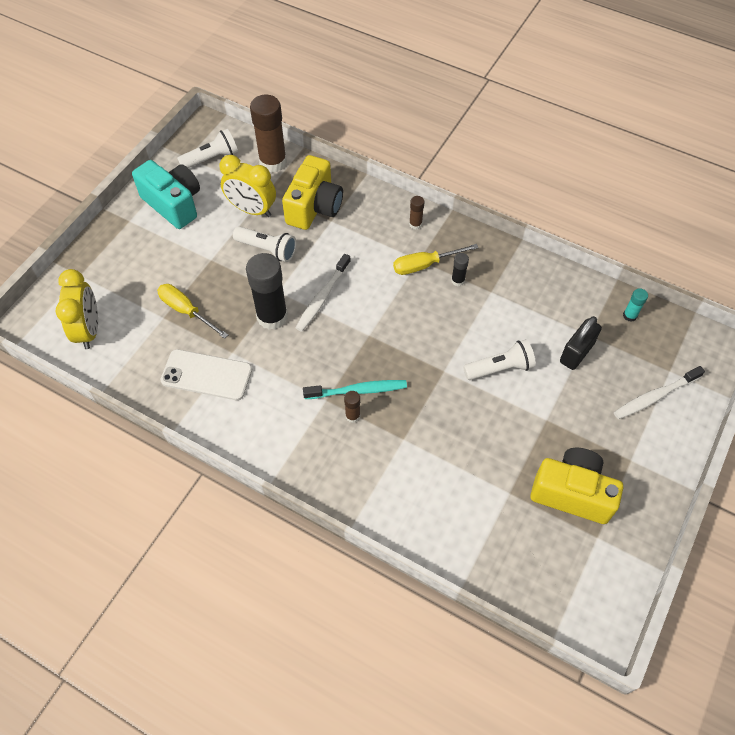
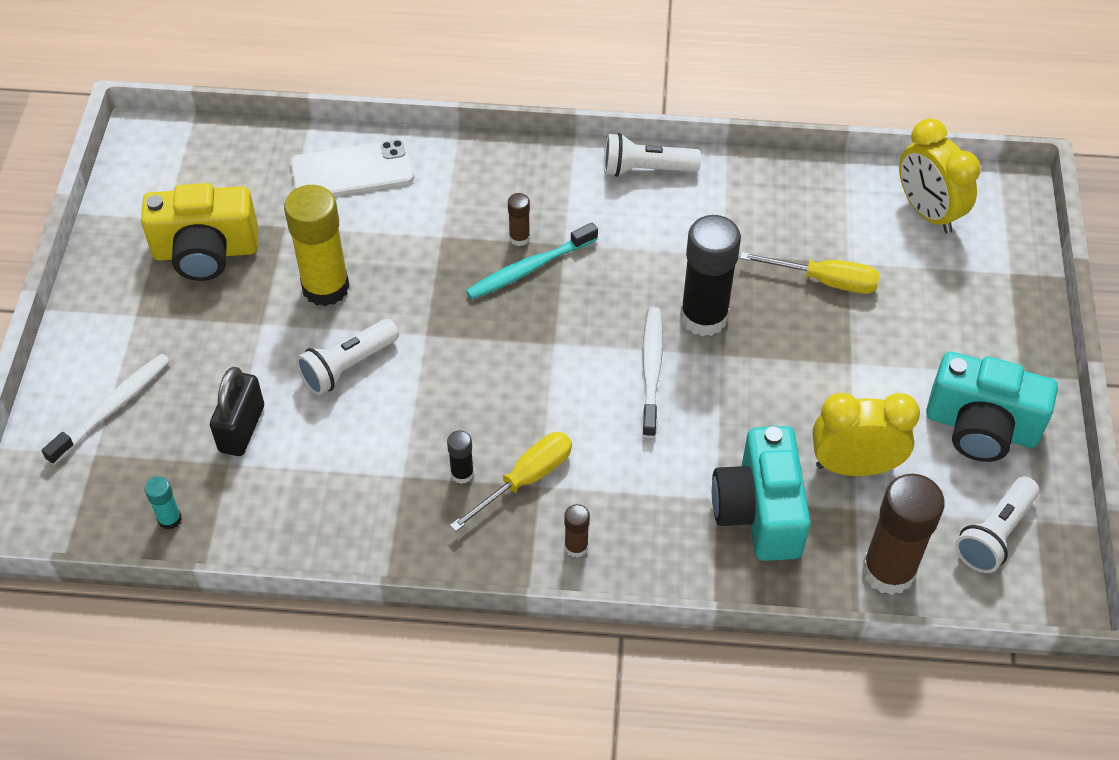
camera: 155 degrees right, 5 degrees down
(206, 375) = (734, 216): white phone -> white phone (352, 171)
(267, 249) = (781, 410): white flashlight -> white flashlight (646, 169)
(314, 207) = (759, 511): yellow camera -> turquoise camera
(496, 430) = (325, 287): none -> yellow glue stick

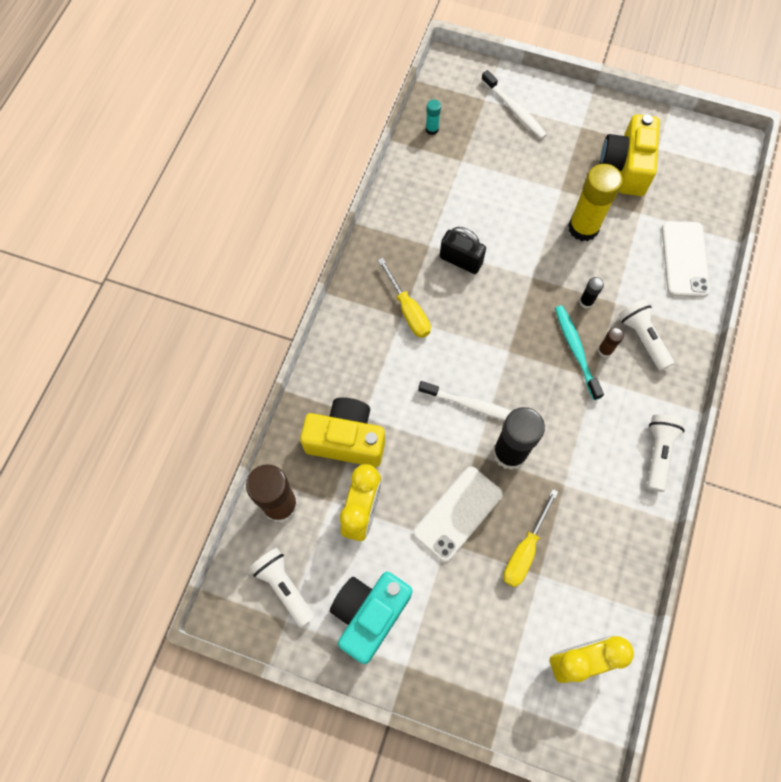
camera: 105 degrees right, 15 degrees up
(241, 428) = (484, 169): black padlock -> black padlock (461, 260)
(348, 366) = (517, 230): white flashlight -> white flashlight (643, 338)
(462, 473) = (422, 277): black glue stick -> black glue stick (586, 302)
(576, 547) = (353, 327): brown glue stick -> none
(759, 511) = (346, 439): turquoise camera -> yellow camera
(809, 358) = (458, 513): none -> white phone

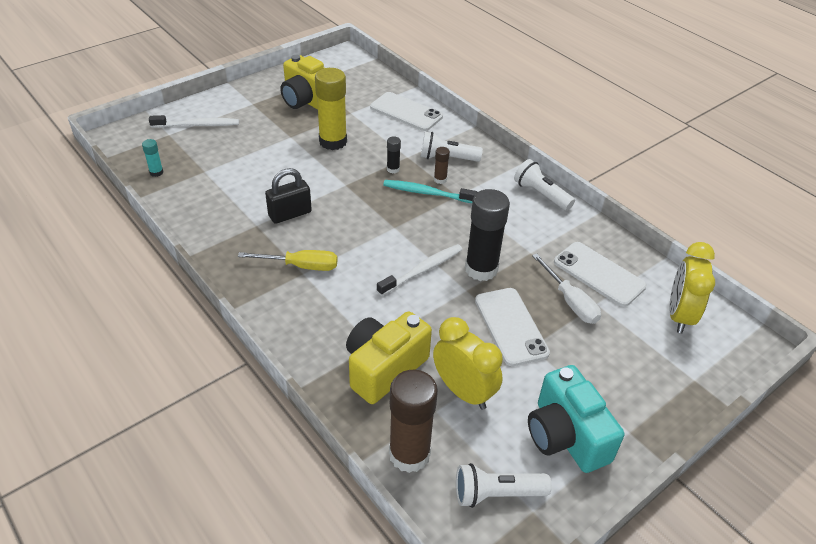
camera: 60 degrees left, 25 degrees down
(525, 550) = (570, 301): yellow screwdriver -> white screwdriver
(580, 560) = (598, 274): none -> white phone

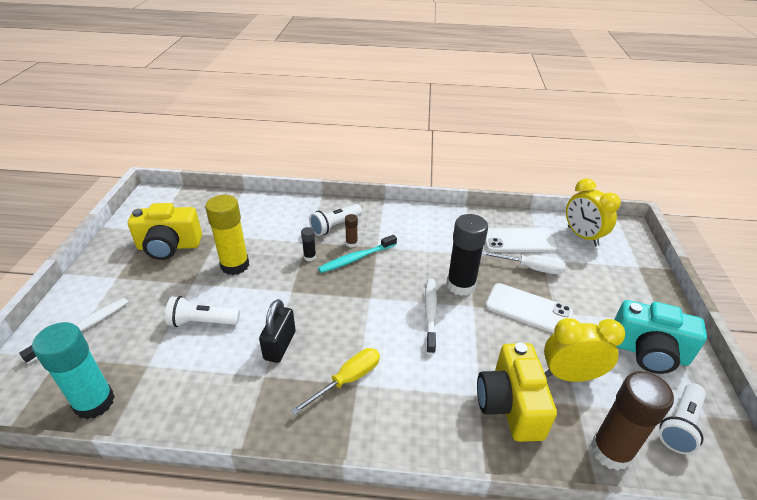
camera: 45 degrees left, 5 degrees down
(156, 172) = (94, 402): turquoise glue stick -> turquoise glue stick, size x2.21
(406, 112) = (261, 211): white phone -> none
(541, 194) = (423, 214): white flashlight -> white flashlight (202, 322)

